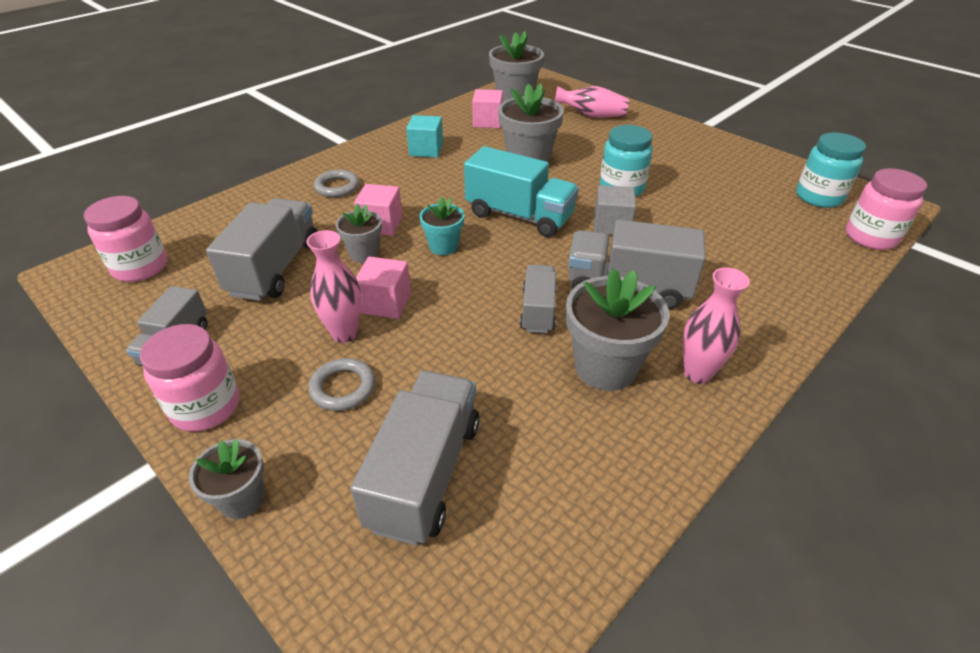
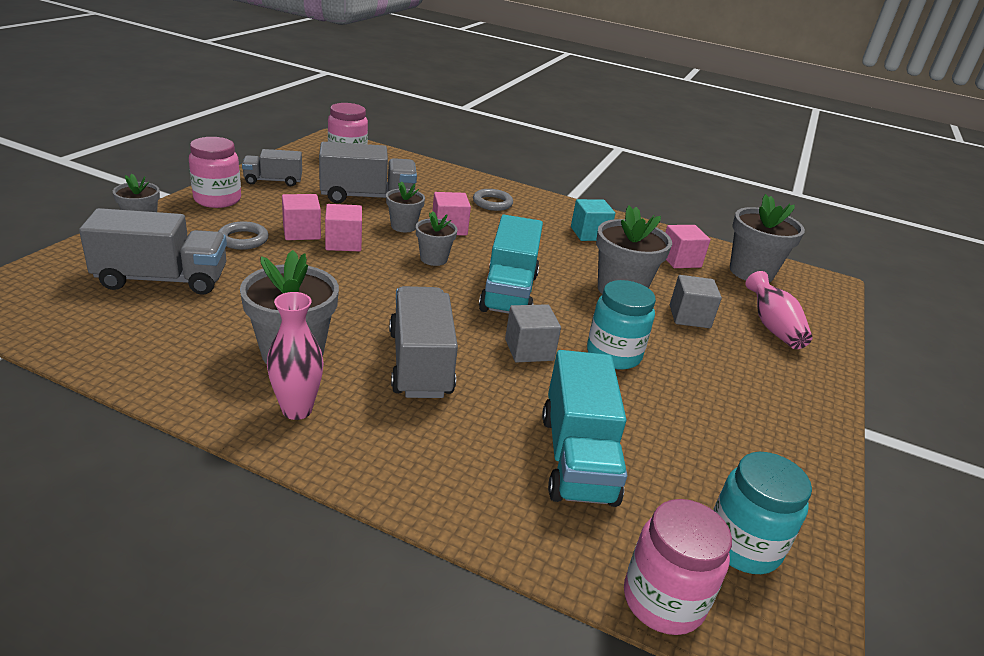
camera: 65 degrees right, 10 degrees down
(344, 333) = (301, 232): pink vase -> pink cube
(443, 246) = (433, 259): turquoise flower pot -> grey flower pot
(538, 310) = (361, 313): grey truck -> none
(573, 142) = (689, 316): none -> grey cube
(746, 235) = (577, 458): none -> turquoise truck

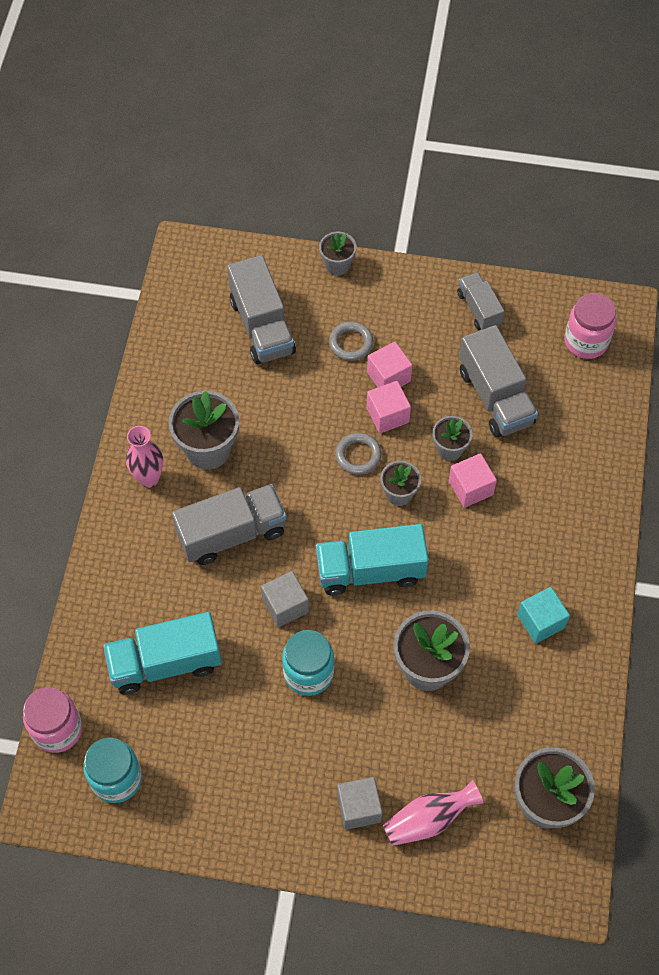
camera: 80 degrees right, 30 degrees up
(217, 199) = (411, 290): pink jar -> none
(492, 203) = (558, 511): grey ring -> grey ring (358, 455)
(680, 260) = (530, 723): pink cube -> none
(689, 316) = (408, 736): grey cube -> grey cube (359, 808)

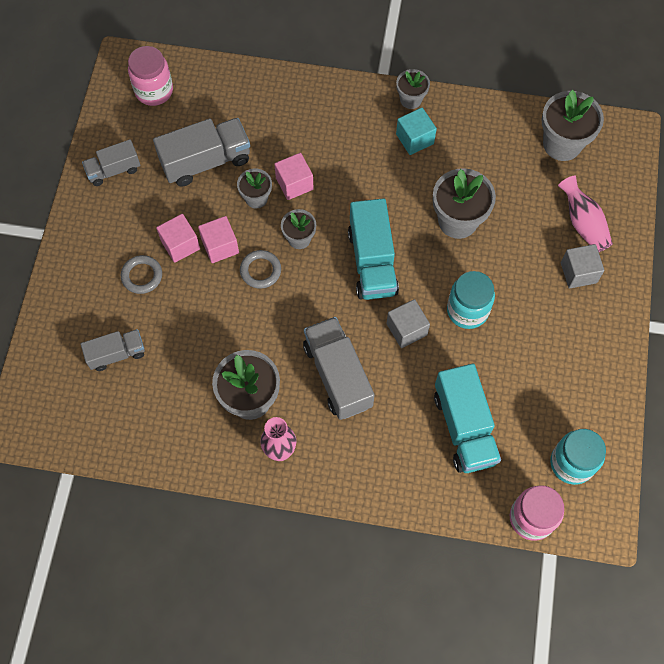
camera: 90 degrees left, 5 degrees up
(262, 326) = (116, 354): grey truck -> grey truck, size x0.60
(337, 265) = (52, 287): grey flower pot -> grey flower pot (411, 99)

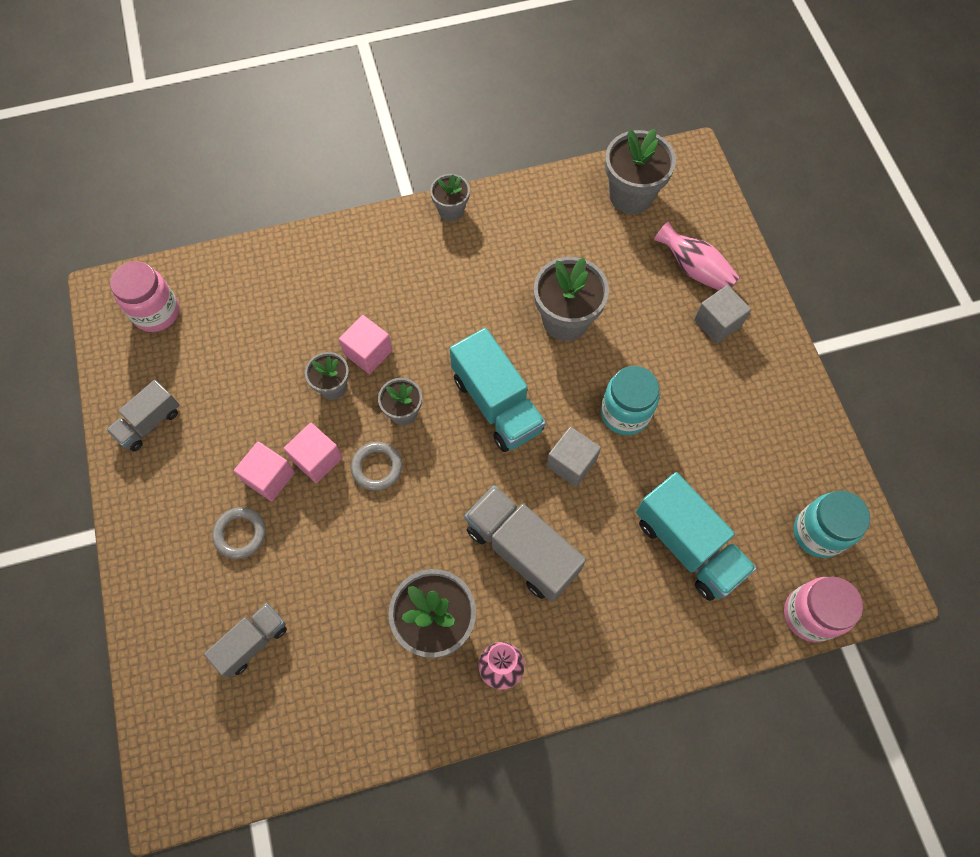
camera: 25 degrees left, 0 degrees up
(206, 161) = (255, 369): grey truck -> none
(414, 139) = (476, 251): turquoise cube -> none

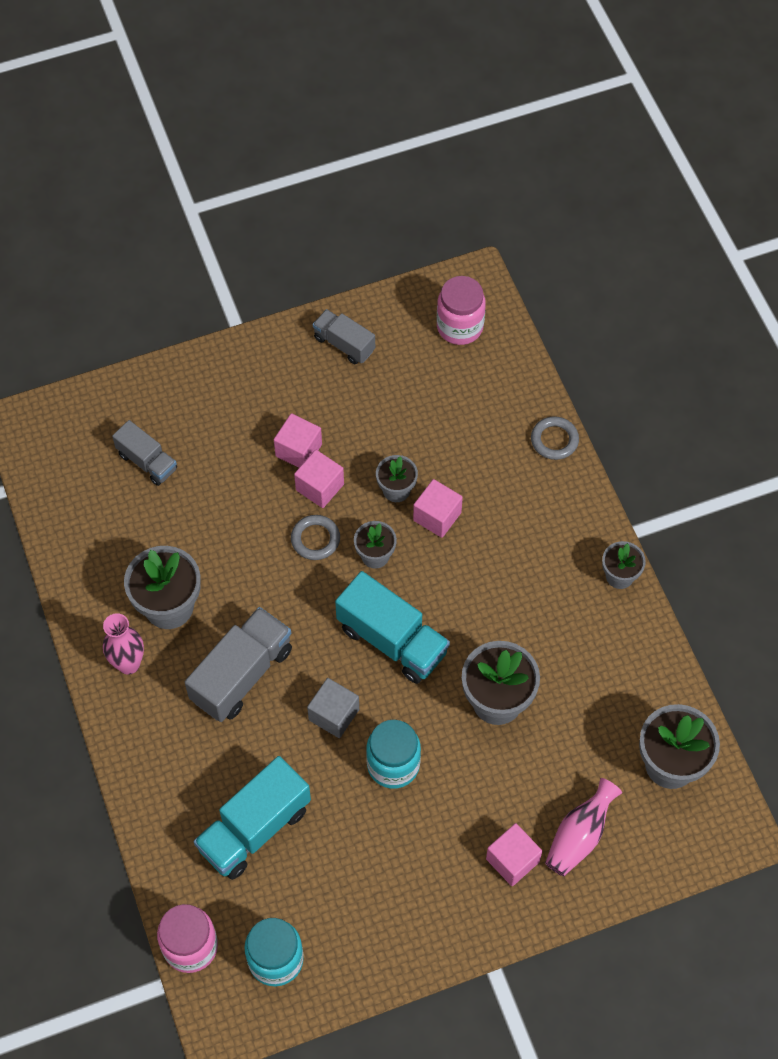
camera: 85 degrees right, 5 degrees down
(240, 534) = (243, 436): grey ring -> grey ring (554, 440)
(497, 404) = (392, 640): turquoise truck -> turquoise truck turned 105 degrees counterclockwise
(717, 323) = (512, 860): grey cube -> pink cube

